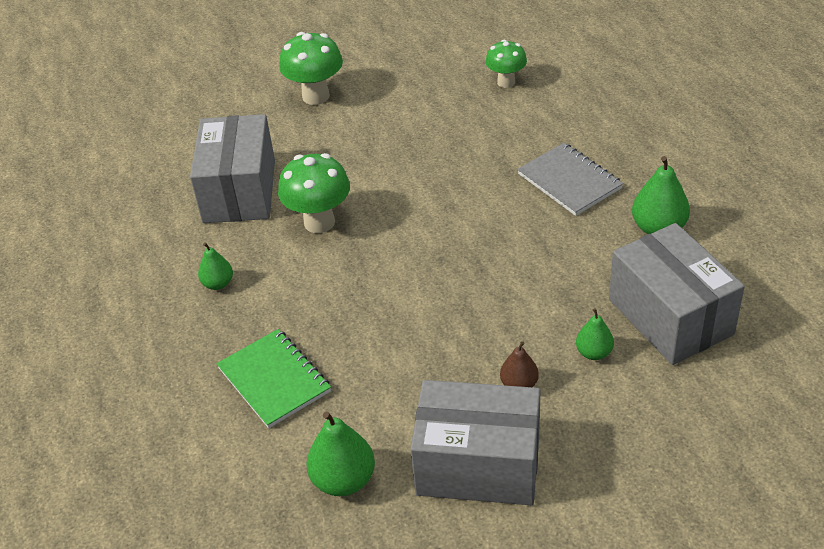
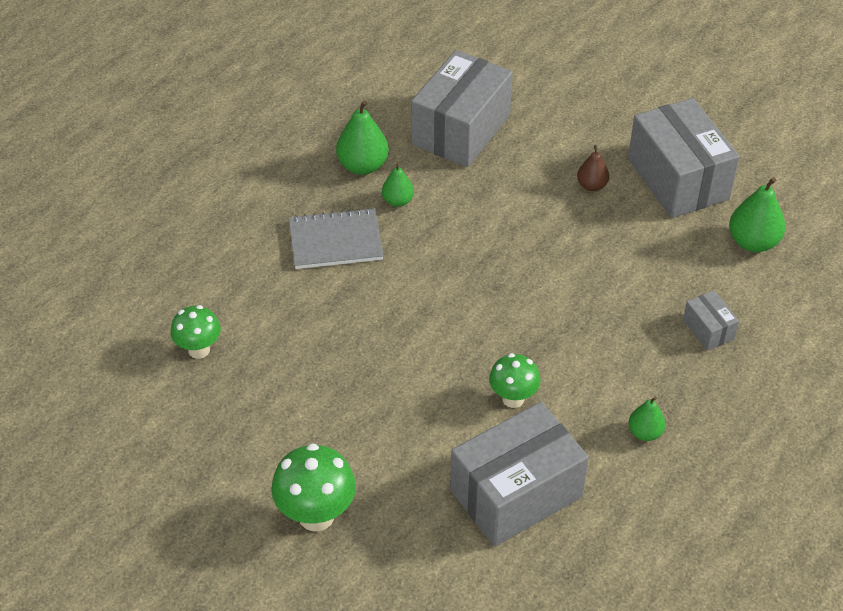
camera: 125 degrees left, 5 degrees up
(274, 380) = (708, 329): green notebook -> grey box
(319, 222) = (513, 398): green mushroom -> green mushroom, size x0.65
(569, 181) = (335, 241): grey notebook -> grey notebook turned 60 degrees clockwise
(594, 353) = (529, 157): green pear -> green pear (398, 201)

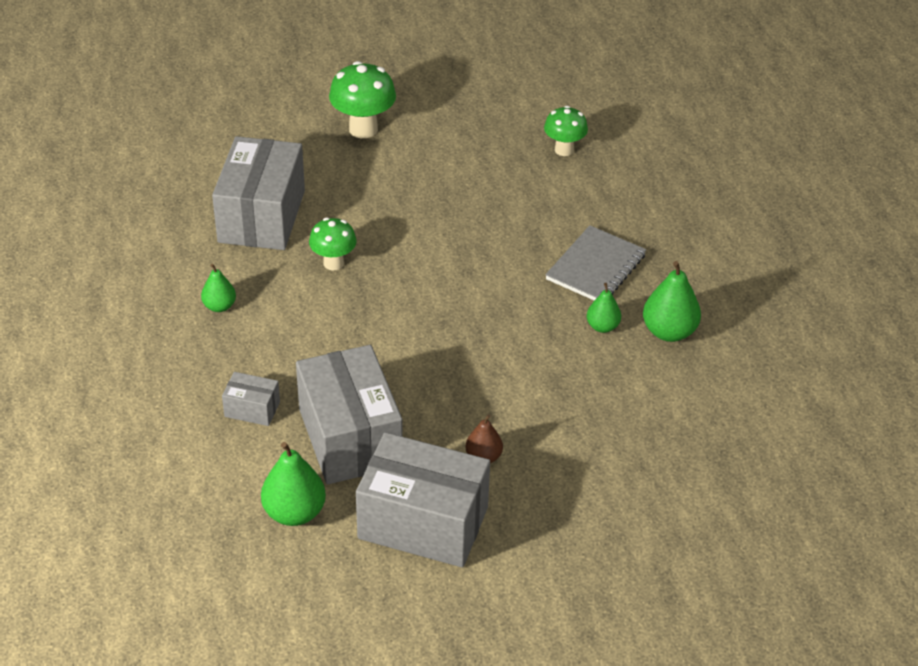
camera: 130 degrees right, 5 degrees down
(461, 130) = (650, 420): grey box -> grey box (350, 437)

